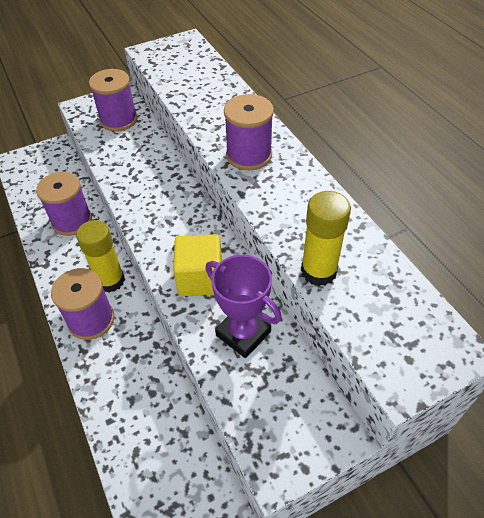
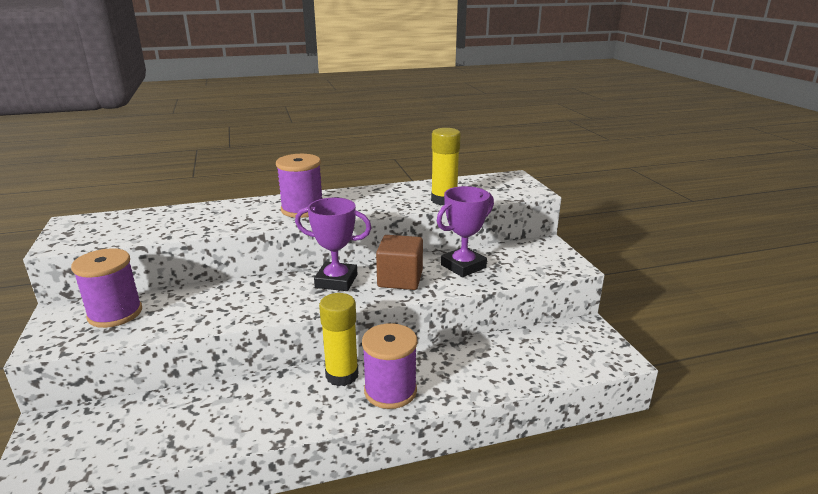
camera: 80 degrees left, 25 degrees down
(72, 221) = (224, 406): purple spool -> none
(187, 229) = (336, 281): none -> purple trophy
(200, 278) = (400, 279): yellow cube -> brown cube

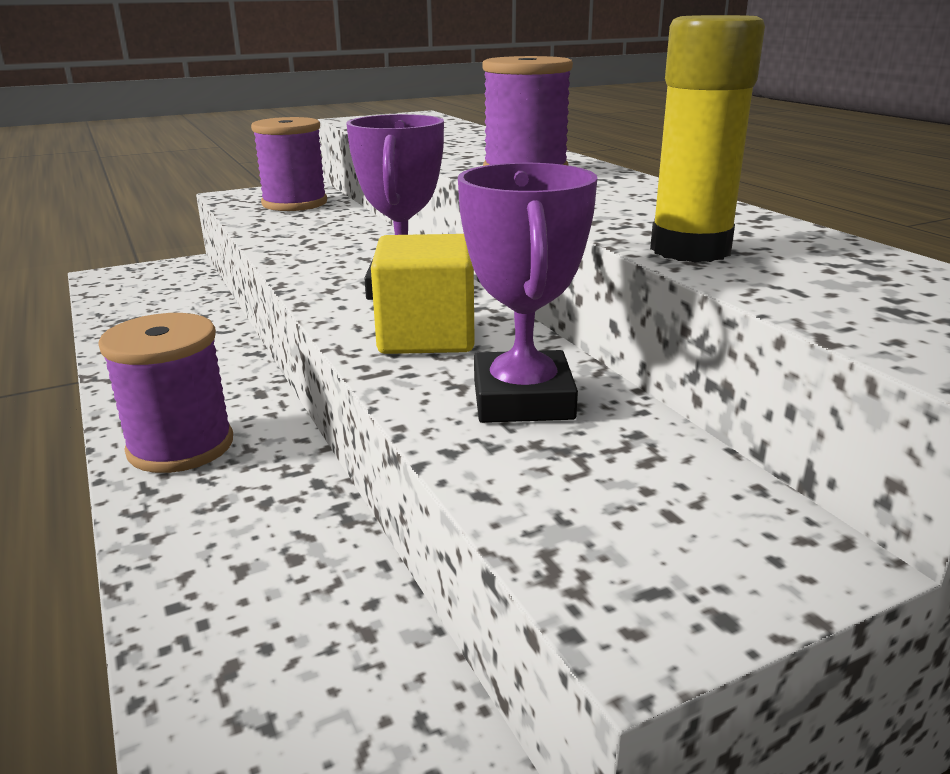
camera: 80 degrees right, 0 degrees up
(342, 375) = (237, 397): yellow glue stick -> none
(400, 279) = (426, 336): brown cube -> yellow cube
(463, 266) = (523, 399): purple trophy -> purple trophy turned 45 degrees clockwise

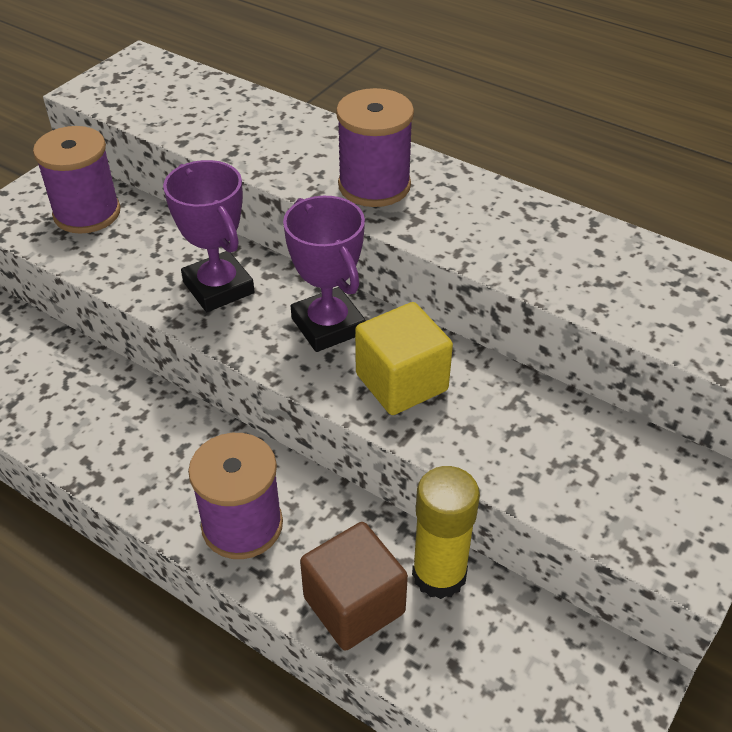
camera: 30 degrees left, 20 degrees up
(196, 552) = (354, 605): none -> brown cube
(523, 399) = (517, 426): purple trophy -> purple trophy (218, 287)
(690, 250) = (588, 293): yellow glue stick -> yellow glue stick (439, 574)

